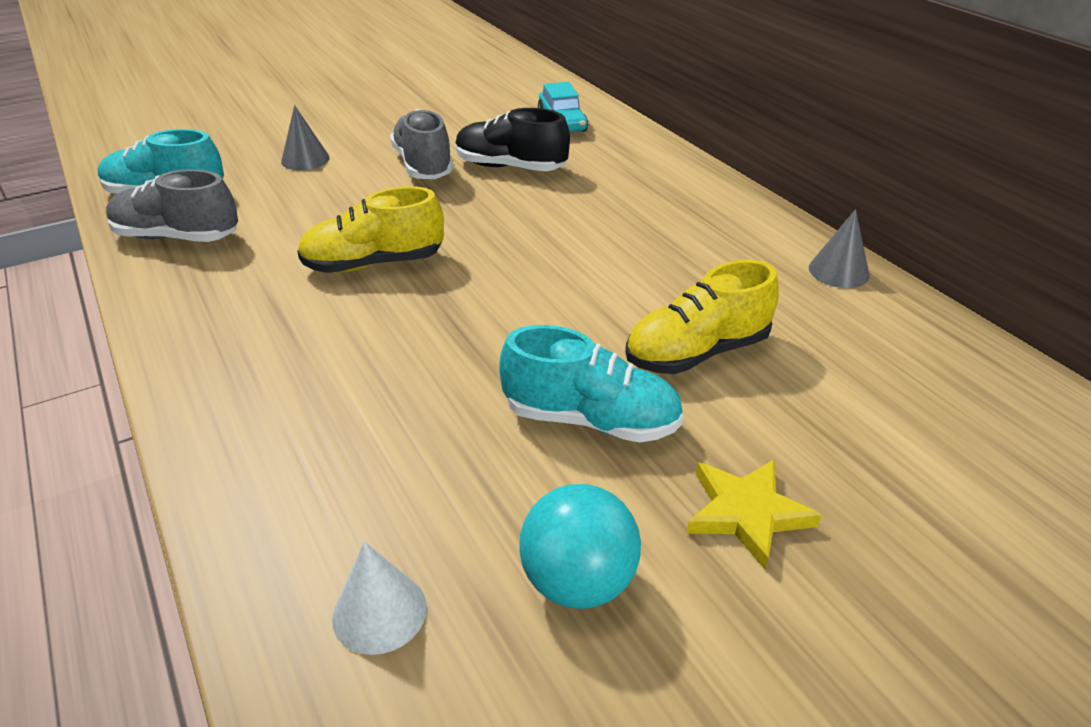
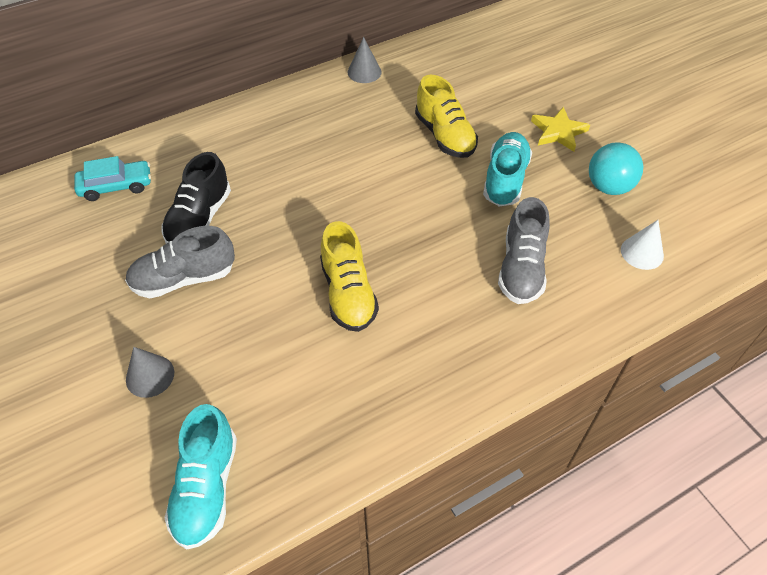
camera: 90 degrees left, 15 degrees up
(177, 237) = (297, 447): grey shoe -> grey shoe (521, 268)

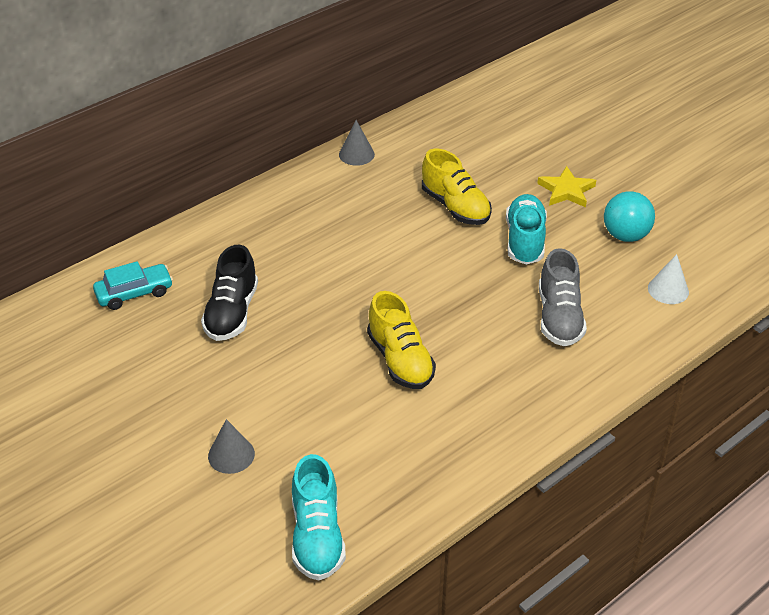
camera: 10 degrees left, 10 degrees down
(184, 278) = (235, 368): grey shoe -> none

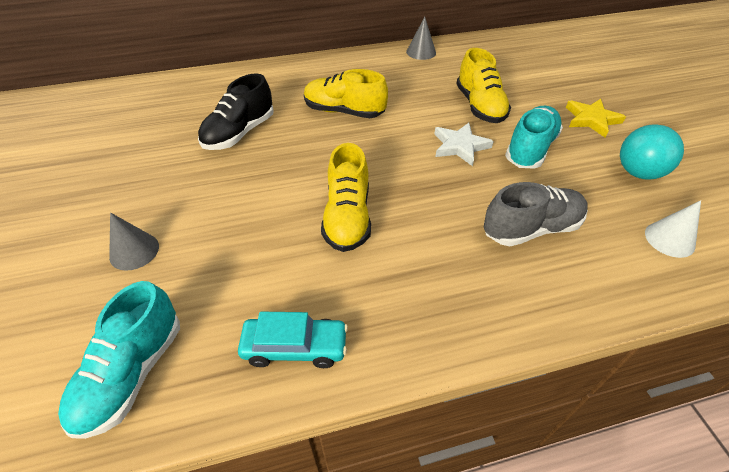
camera: 25 degrees right, 5 degrees up
(134, 293) = (184, 99): turquoise car -> turquoise car (295, 347)
(323, 254) = (344, 111): none -> yellow shoe
(460, 258) = (460, 146): none -> white star
(559, 317) = (531, 229): grey shoe -> grey shoe turned 135 degrees counterclockwise

